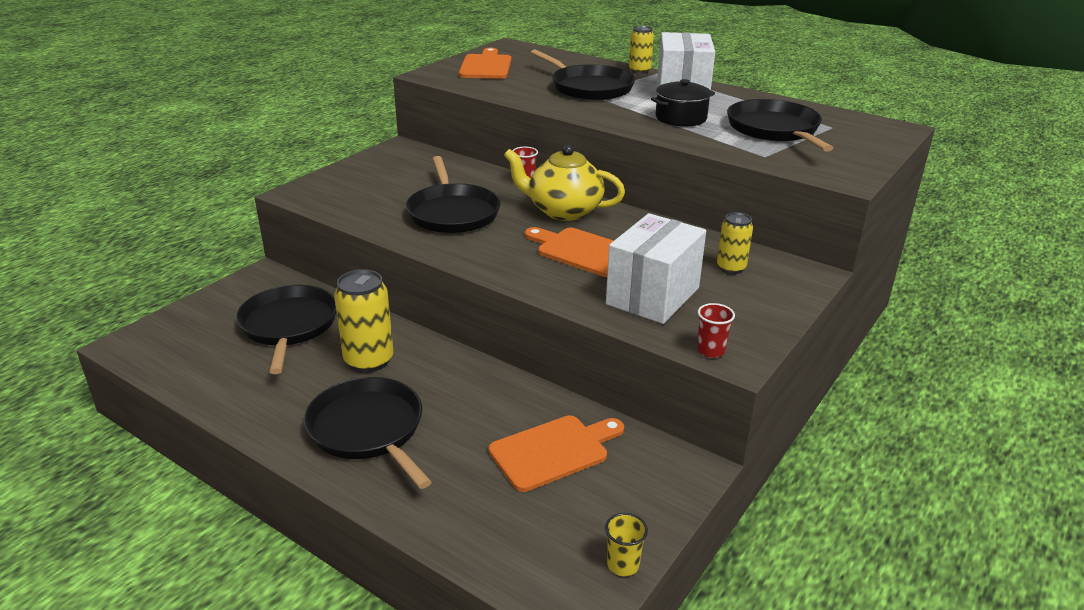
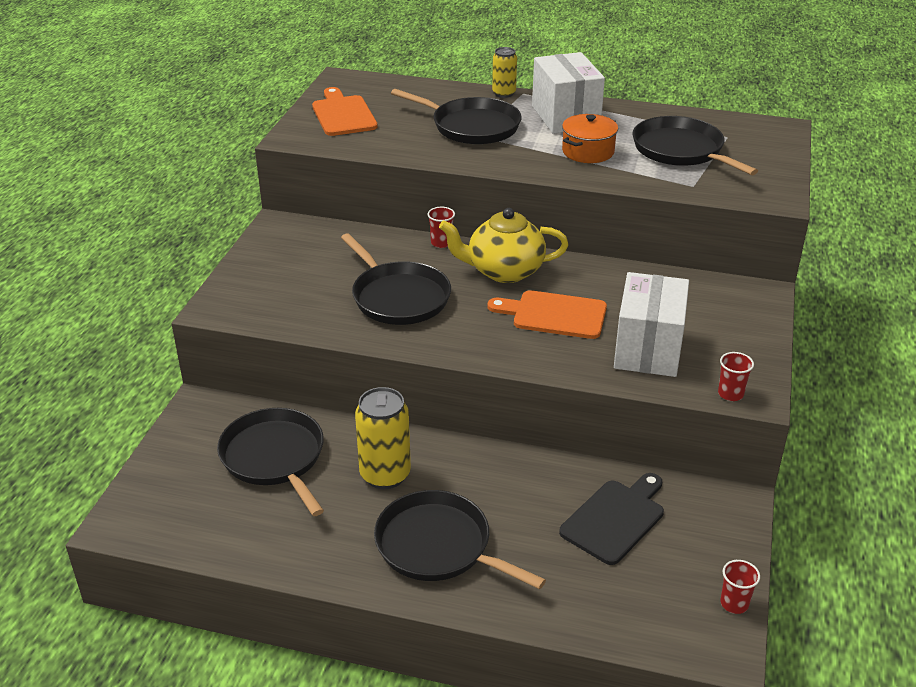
camera: 20 degrees left, 5 degrees up
(554, 451) = (615, 519): orange cutting board -> black cutting board
(623, 565) = (734, 603): yellow cup -> red cup
(681, 118) = (588, 152): black pot -> orange pot
(731, 268) = (694, 302): yellow can -> none

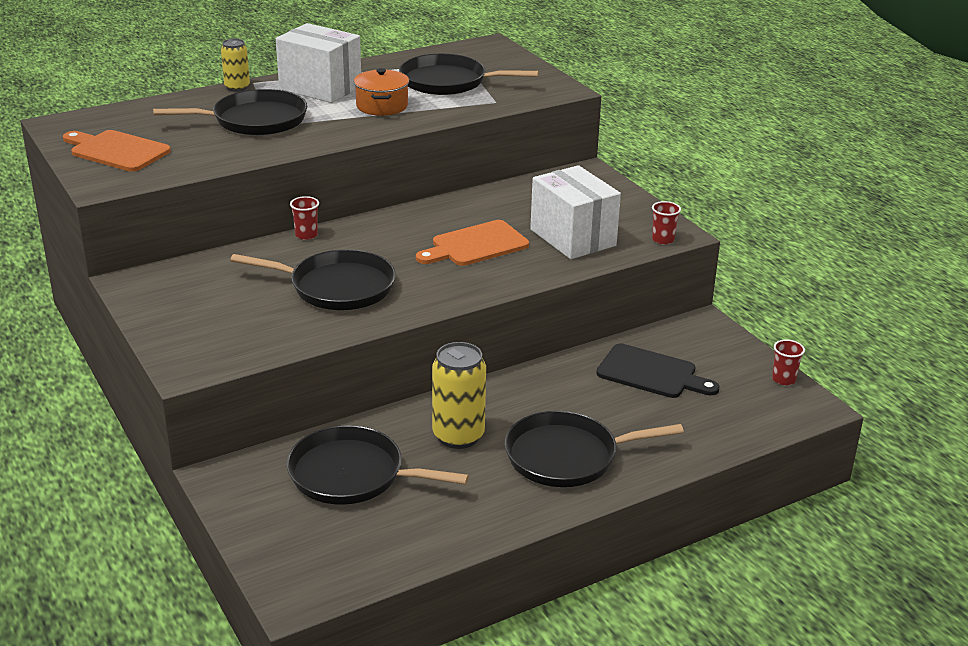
camera: 45 degrees left, 5 degrees down
(504, 271) = (390, 233): yellow teapot -> none
(615, 519) = (651, 373): black cutting board -> black cutting board turned 120 degrees clockwise

